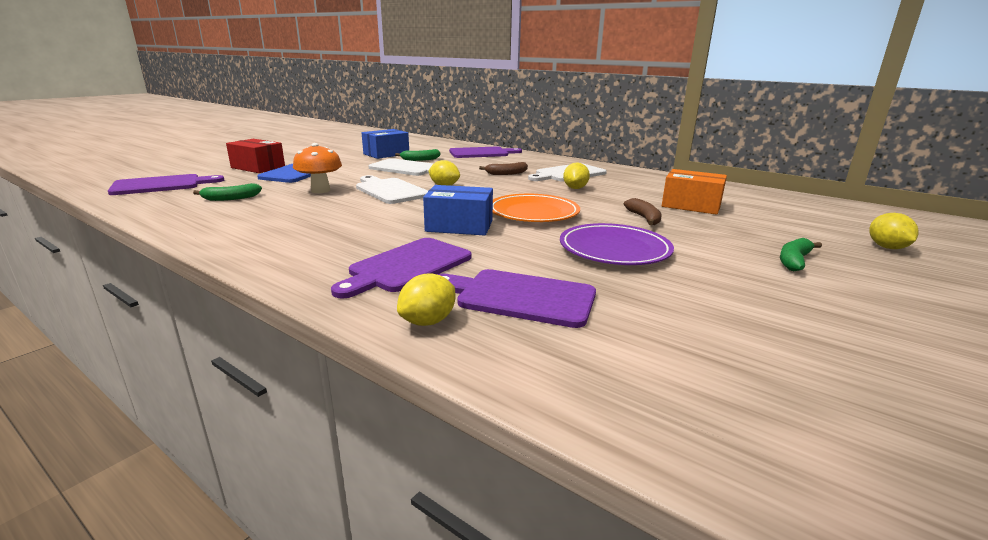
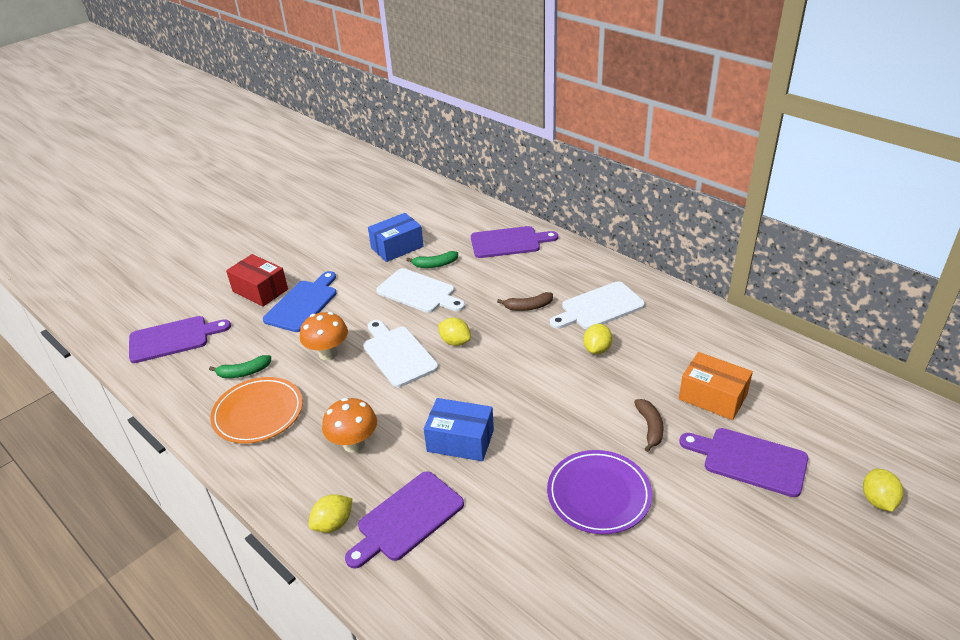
camera: 10 degrees right, 15 degrees up
(345, 229) = (354, 444): none -> orange mushroom
(428, 321) = (418, 606): yellow lemon -> yellow lemon (333, 524)
(520, 297) = (495, 574): purple cutting board -> purple cutting board (749, 460)
(533, 213) = (538, 412): orange plate -> orange plate (258, 413)
(794, 261) = (765, 524): green banana -> none

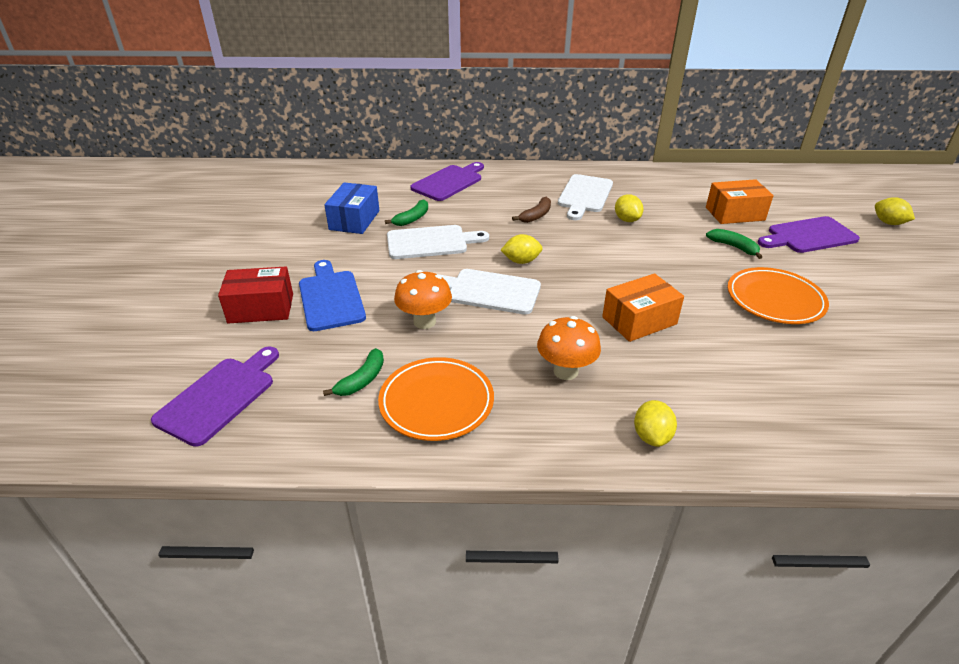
camera: 45 degrees left, 0 degrees up
(407, 518) = (695, 393): purple cutting board -> none
(460, 440) = (639, 320): blue box -> orange box
(598, 495) = (775, 299): purple plate -> orange plate
(650, 427) = (733, 247): brown banana -> green banana

